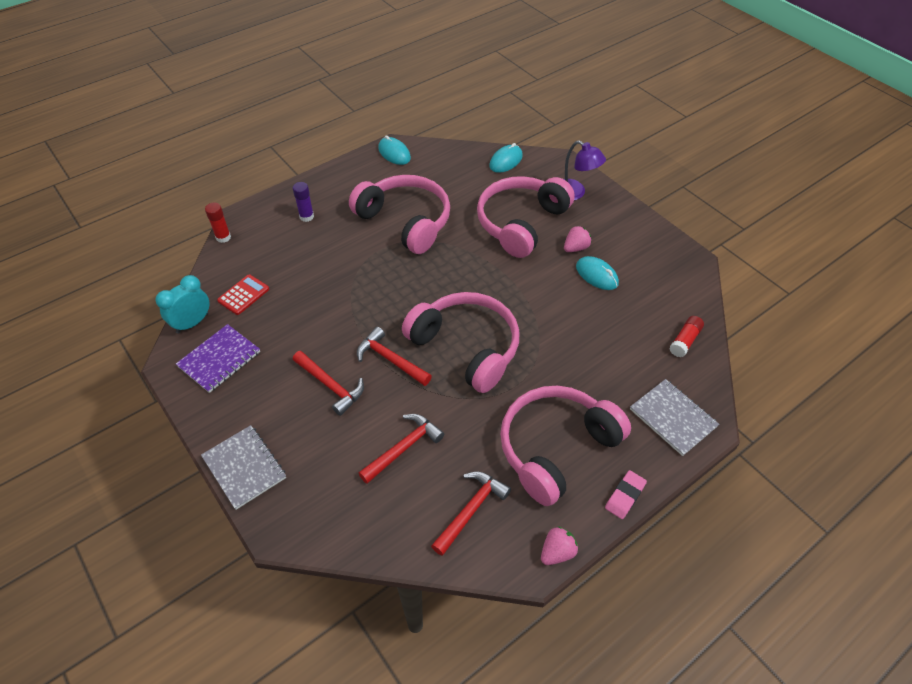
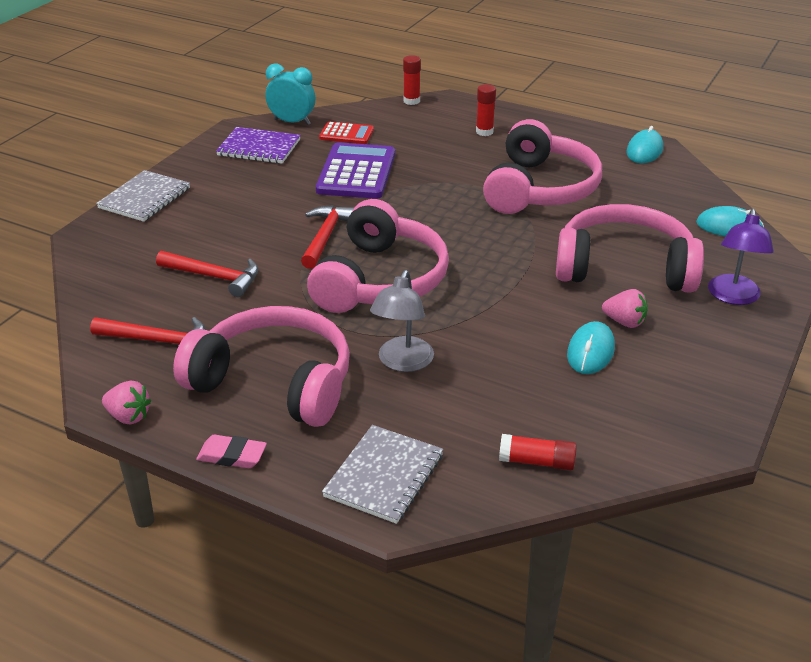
camera: 65 degrees right, 15 degrees down
(306, 216) = (484, 132): purple glue stick -> red glue stick
(309, 310) = (356, 172): none -> purple calculator
(331, 386) = (267, 213): red hammer -> none
(566, 369) = (402, 362): none -> grey lamp

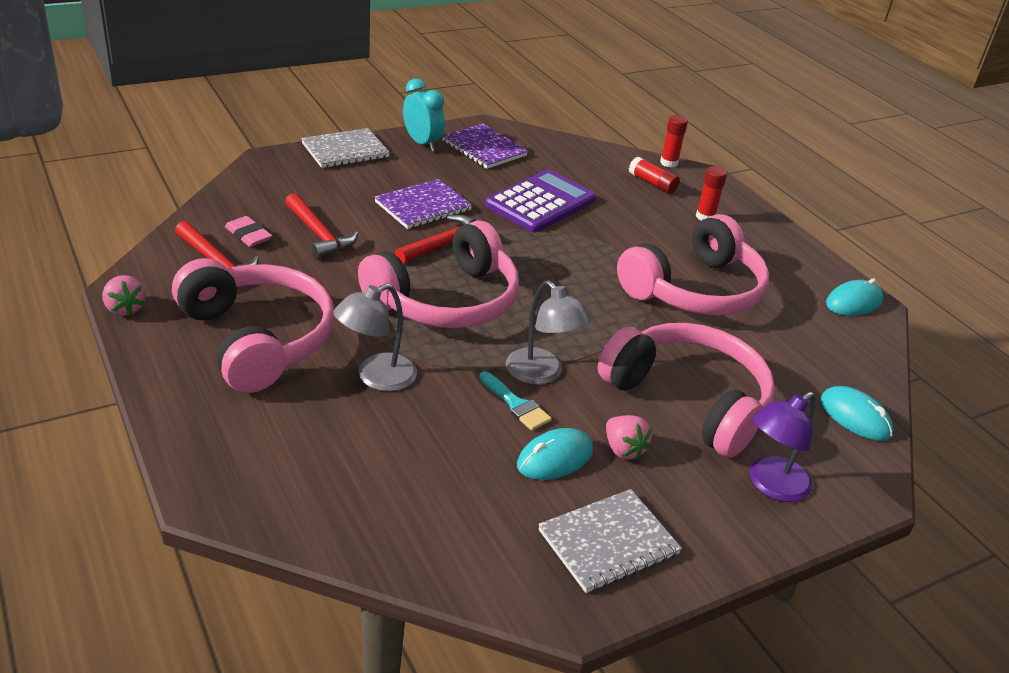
camera: 30 degrees right, 0 degrees up
(232, 456) = (155, 378): pink eraser -> pink eraser (248, 235)
(270, 216) = (423, 206): none -> purple notebook
(292, 122) = (538, 139): turquoise clock -> turquoise clock (422, 143)
(346, 134) = (573, 167): red calculator -> none
(384, 476) = (242, 461): grey notebook -> grey notebook (608, 542)
(512, 299) = (541, 374): none -> grey lamp
(522, 329) = (516, 404): none -> turquoise brush
(537, 462) = (379, 526): red glue stick -> red glue stick (652, 183)

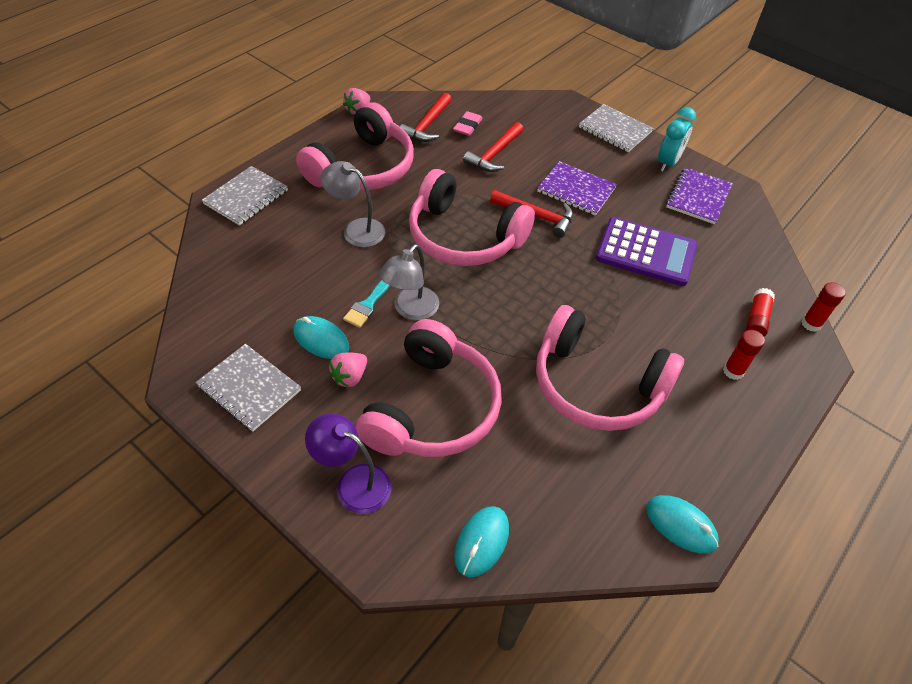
camera: 70 degrees right, 15 degrees up
(229, 465) = (246, 197): none -> grey notebook

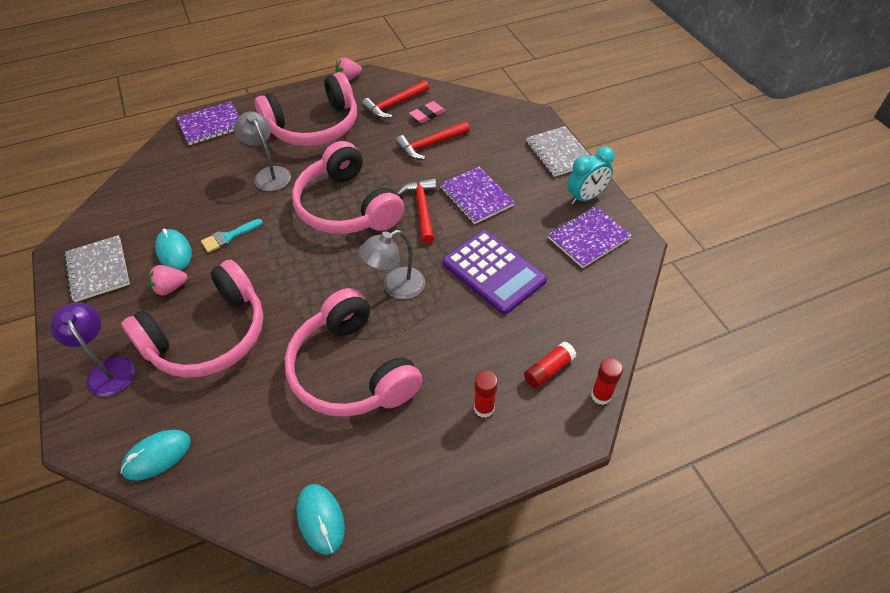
camera: 30 degrees right, 0 degrees up
(246, 197) = (211, 125): grey notebook -> purple notebook
(411, 310) = (256, 252): grey lamp -> grey lamp (396, 287)
(537, 216) = (422, 209): red hammer -> red hammer turned 150 degrees counterclockwise

